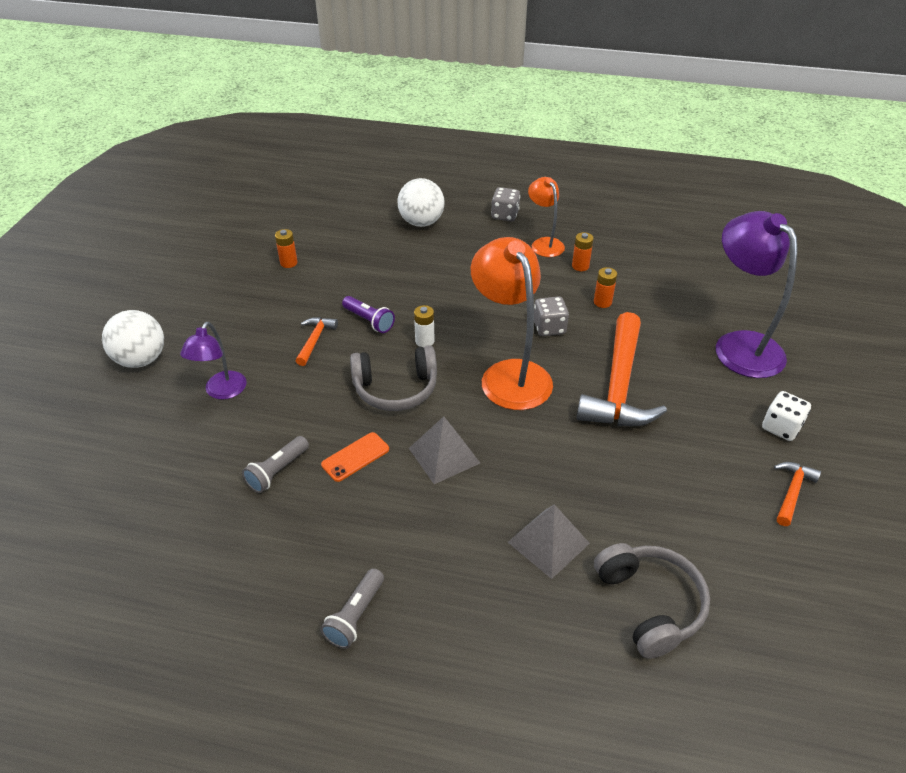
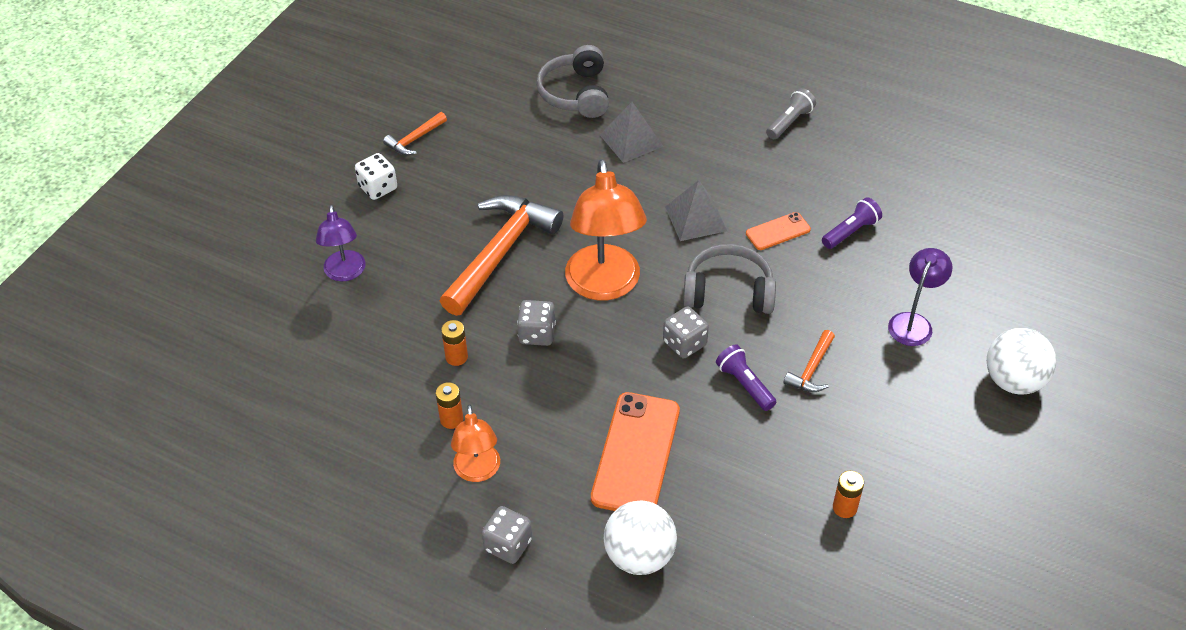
camera: 165 degrees left, 5 degrees up
(277, 471) = (851, 231): grey flashlight -> purple flashlight
(424, 341) = (684, 343): white battery -> grey dice
(441, 268) = (635, 454): none -> orange phone
(739, 345) = (345, 273): purple lamp -> purple lamp, size x0.56

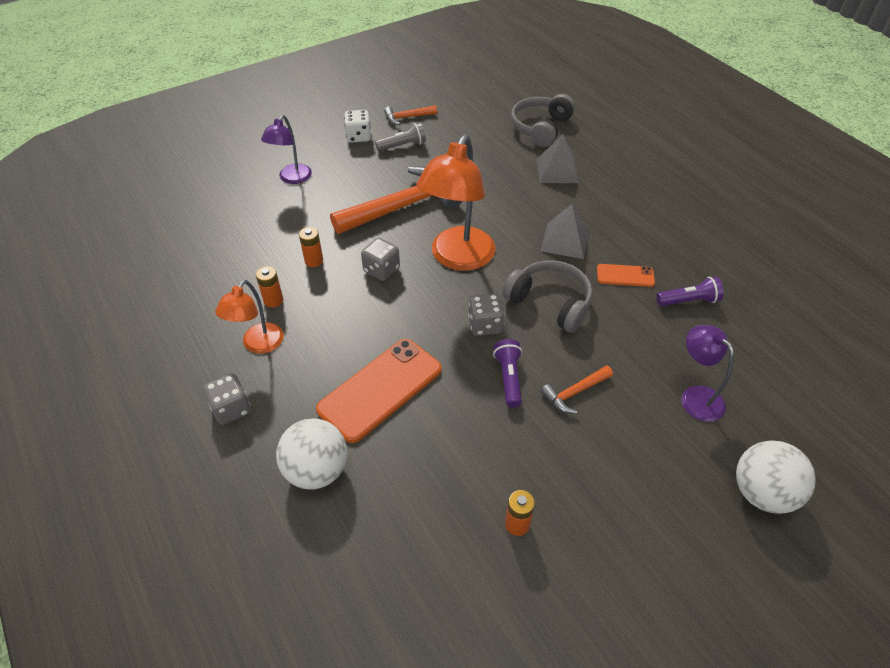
camera: 30 degrees right, 0 degrees up
(790, 122) = (694, 203): grey flashlight -> grey flashlight (403, 146)
(913, 322) = (696, 396): purple lamp -> purple lamp turned 90 degrees counterclockwise

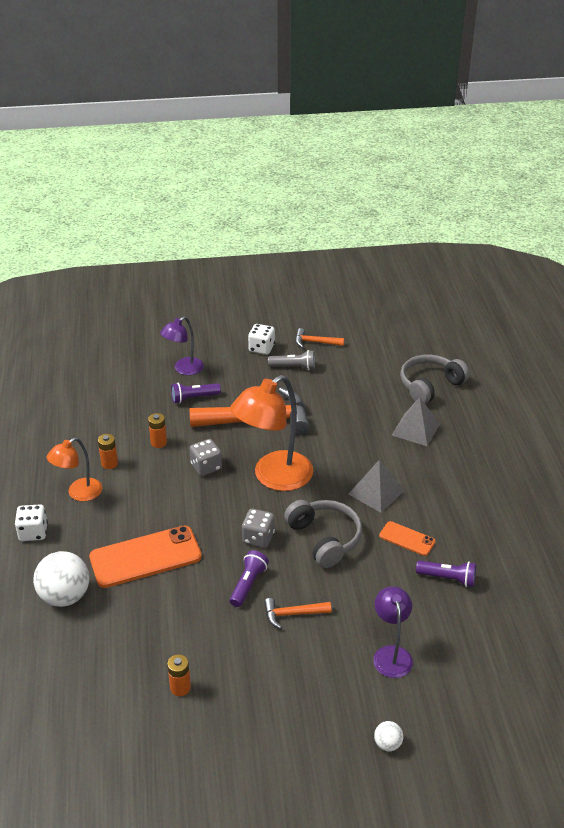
camera: 25 degrees right, 10 degrees down
(231, 409) = (33, 532): grey dice -> white dice
(321, 204) = (193, 398): none -> purple flashlight
(762, 493) = (387, 744): white ball -> white ball, size x0.47

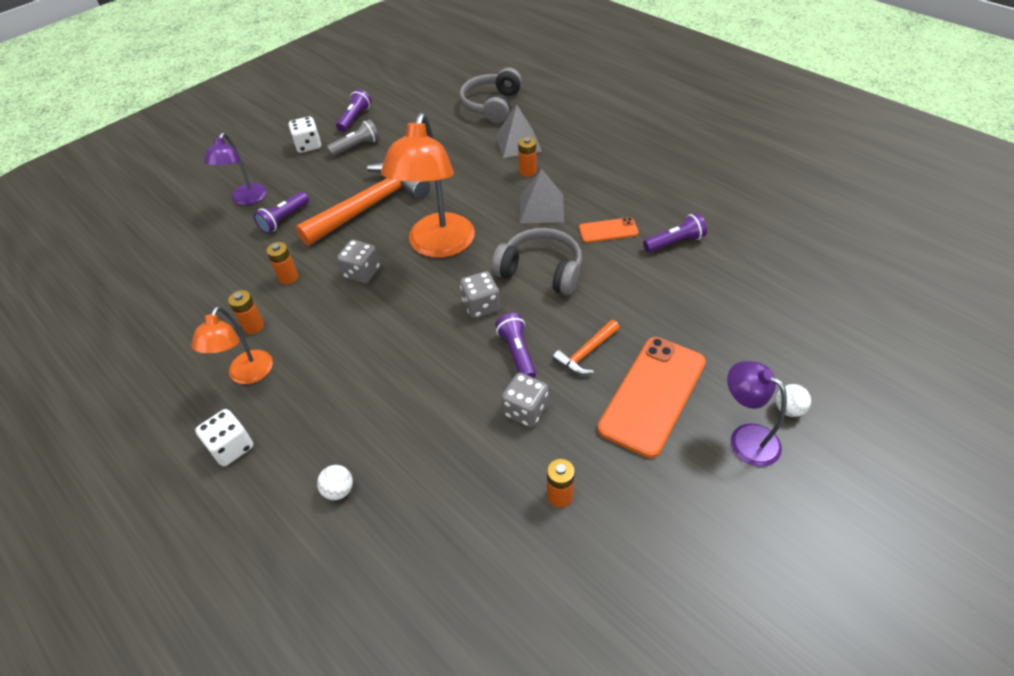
camera: 35 degrees left, 10 degrees up
(65, 596) = (339, 490): white ball -> white ball, size x0.47
(145, 557) = (388, 392): orange phone -> orange phone (652, 395)
(214, 624) = (525, 410): none -> grey dice
(315, 342) = (355, 118): orange hammer -> purple flashlight
(391, 654) = (704, 331): purple lamp -> purple lamp (745, 438)
(397, 457) = (527, 171): none -> orange battery

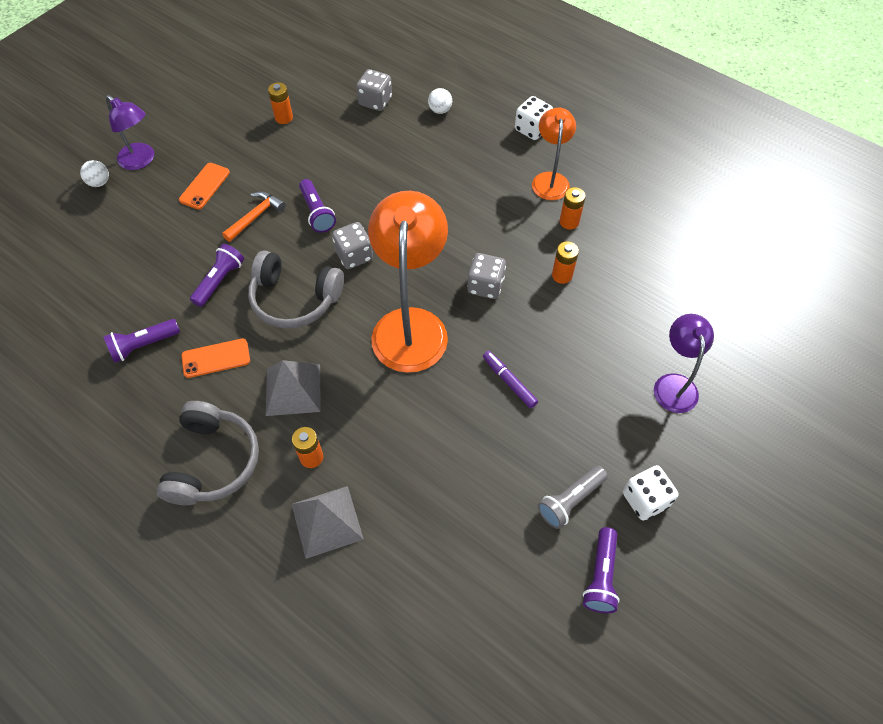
camera: 170 degrees right, 10 degrees up
(284, 219) = (608, 354): purple flashlight -> purple flashlight (220, 281)
(370, 206) = (509, 382): orange hammer -> purple marker
(492, 105) = (375, 626): grey headphones -> grey headphones (213, 462)
(525, 410) = (308, 168): grey dice -> grey dice (375, 101)
(652, 395) = (205, 186): orange phone -> orange phone, size x0.51

